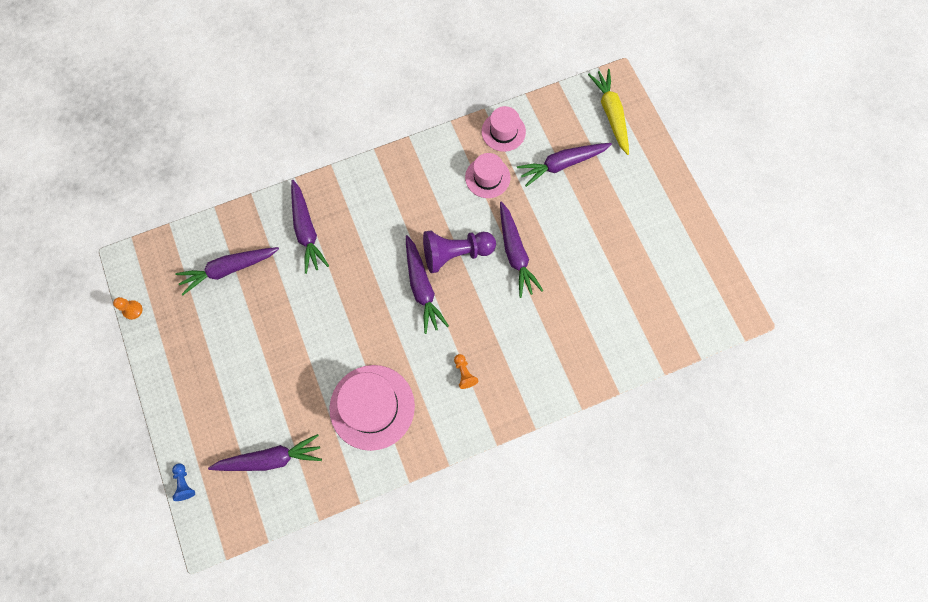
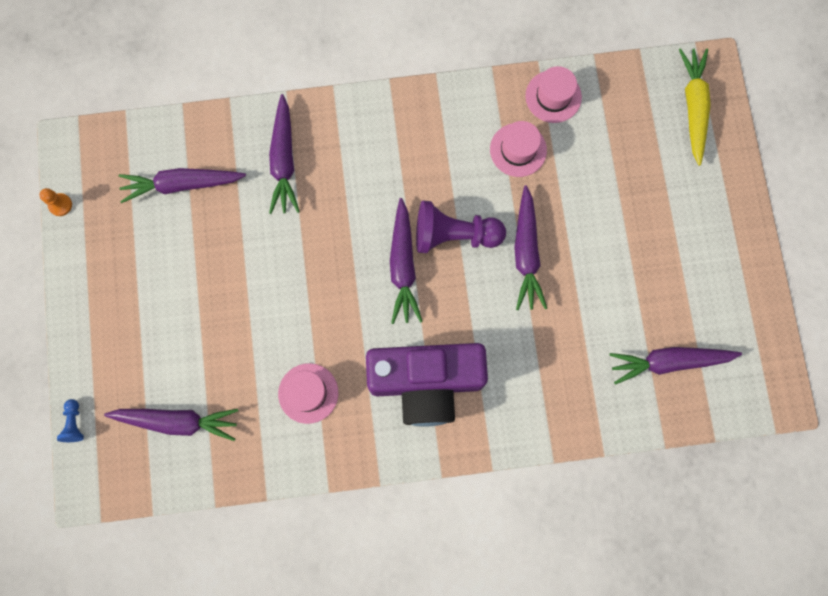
camera: 15 degrees right, 5 degrees up
(372, 407) = (308, 393): pink hat -> pink hat, size x0.59
(464, 373) = (426, 382): orange pawn -> purple camera
(562, 164) = (614, 156): purple carrot -> purple carrot (669, 362)

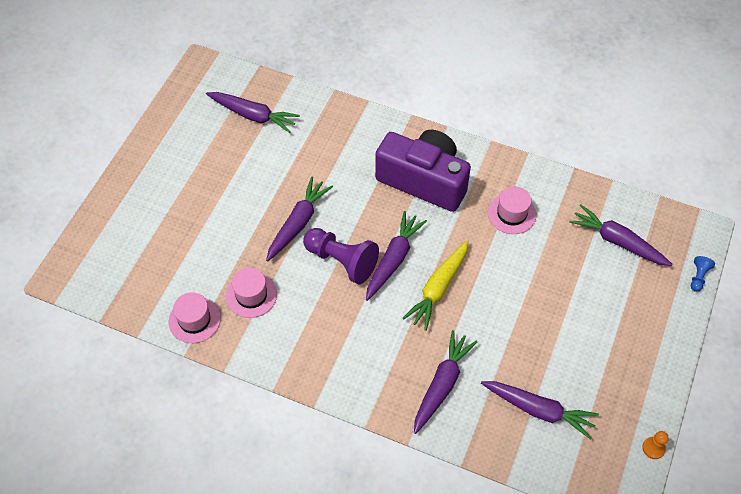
camera: 150 degrees left, 20 degrees down
(693, 107) = (99, 256): yellow carrot -> yellow carrot (438, 288)

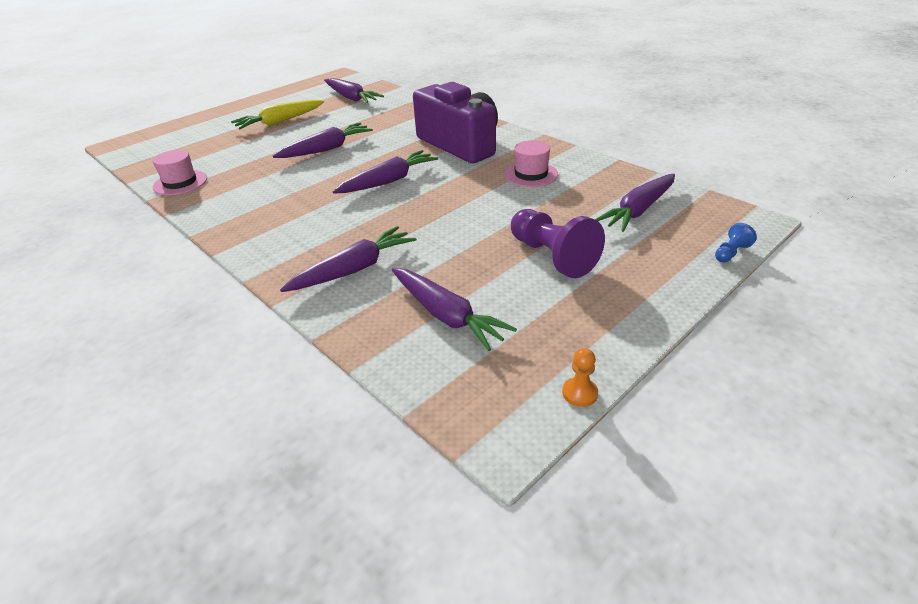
camera: 25 degrees right, 20 degrees down
(251, 295) = (242, 178): pink hat -> none
(342, 261) = (340, 174): purple pawn -> purple pawn (552, 256)
(438, 288) = (414, 205): yellow carrot -> yellow carrot (280, 121)
(618, 241) = (638, 210): purple carrot -> purple carrot turned 105 degrees counterclockwise

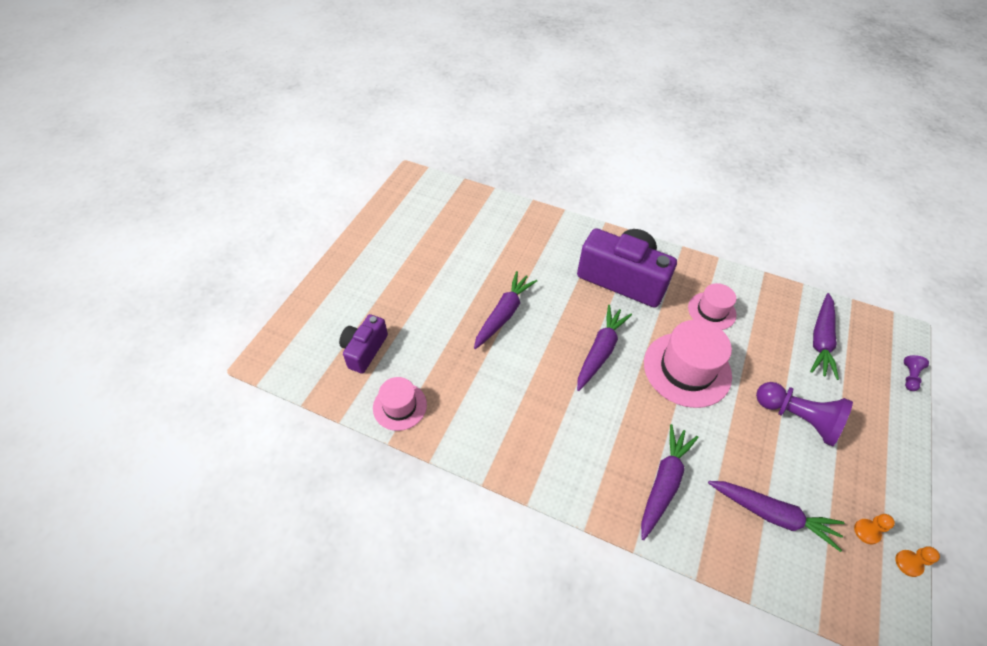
camera: 25 degrees left, 15 degrees up
(192, 151) = (364, 350): none -> purple camera
(280, 121) = (417, 277): yellow carrot -> none
(351, 98) = (459, 218): purple carrot -> none
(463, 205) = (687, 369): none -> pink hat
(549, 354) = (866, 531): none -> orange pawn
(731, 253) = (909, 377): blue pawn -> purple pawn

